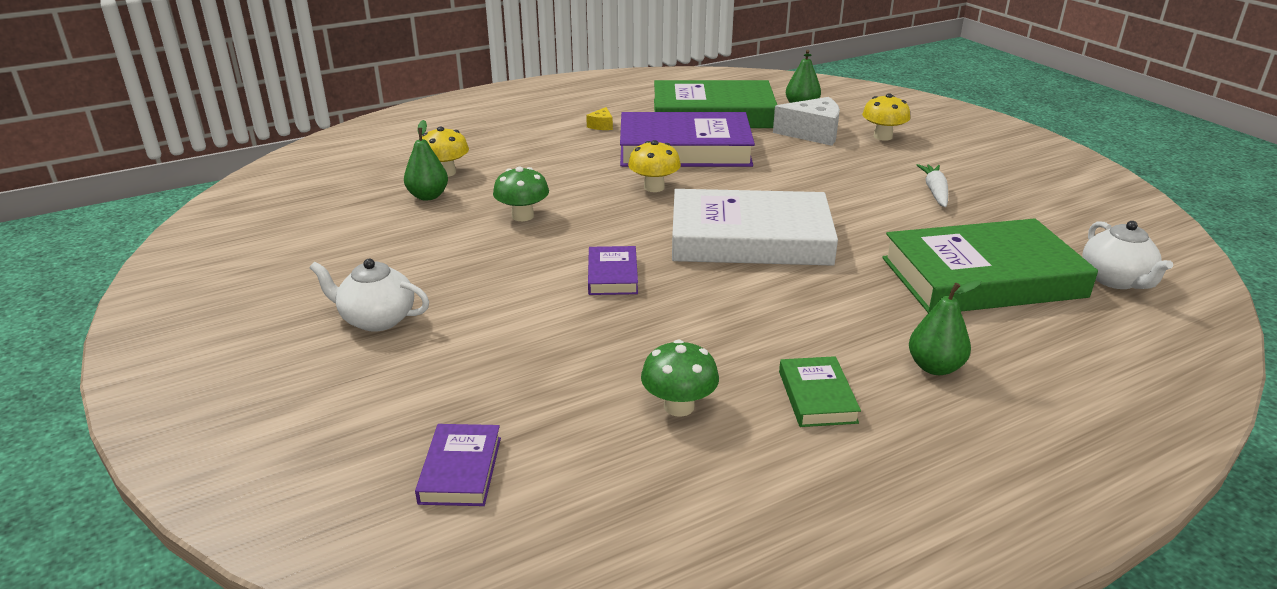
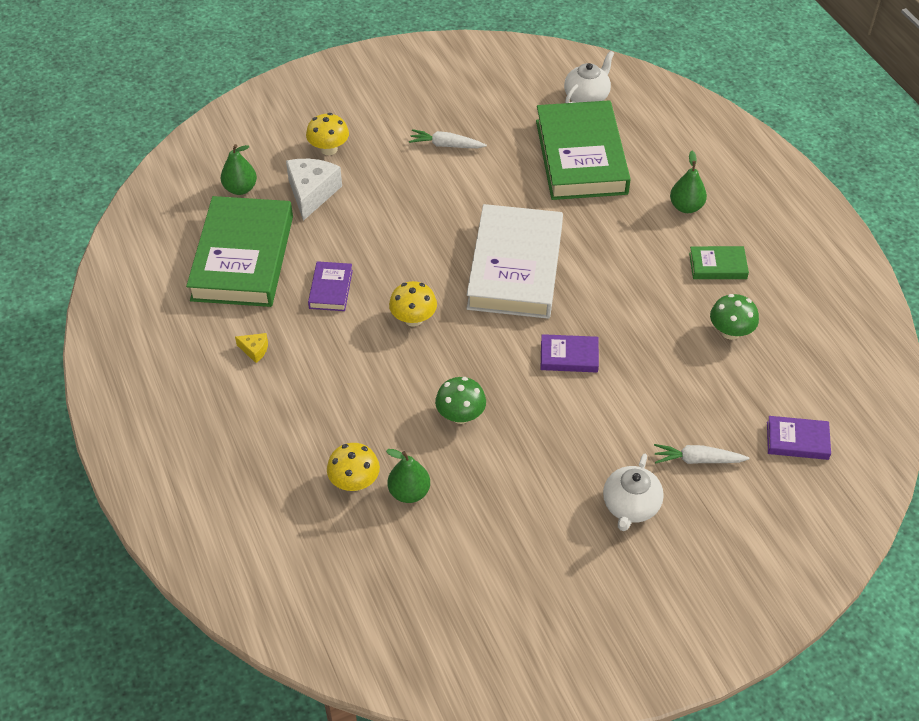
camera: 85 degrees left, 20 degrees up
(439, 371) = (697, 460): none -> white carrot
(684, 149) = (331, 289): purple book -> purple book, size x0.44
(1115, 280) = (587, 97): white teapot -> white teapot turned 45 degrees counterclockwise

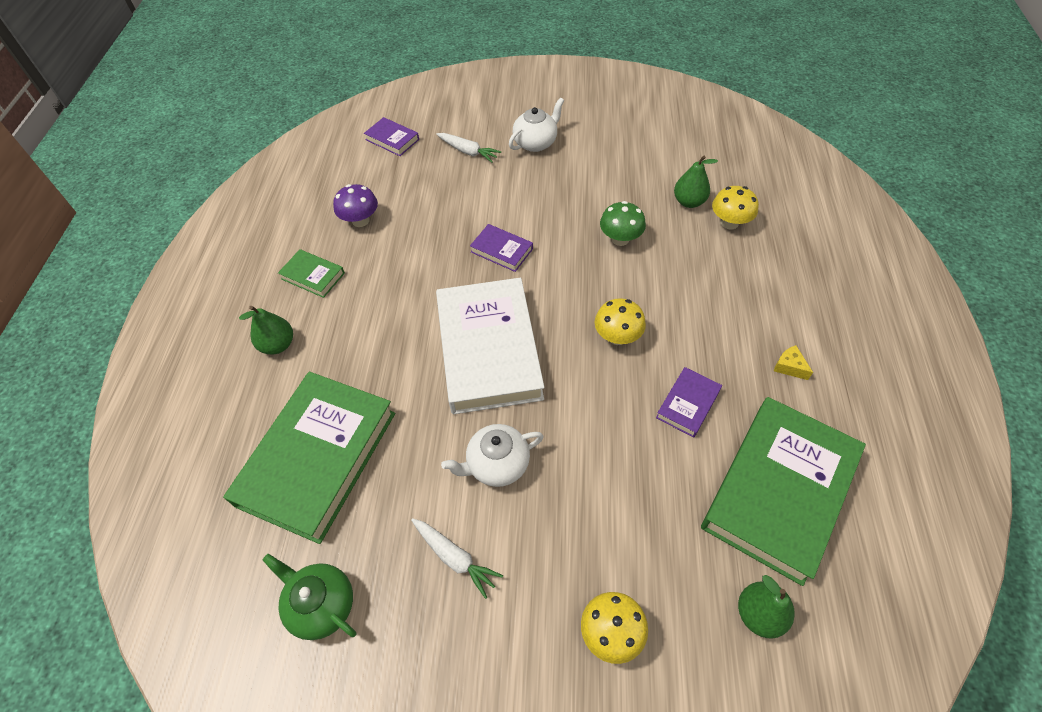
camera: 150 degrees left, 5 degrees up
(312, 193) = (663, 557): white cheese -> none
(509, 99) = (321, 605): none -> green teapot
(515, 267) = (488, 349): white book -> white book turned 45 degrees counterclockwise
(587, 97) = (228, 554): white teapot -> white teapot (497, 464)
(730, 332) = (360, 220): green mushroom -> purple mushroom

